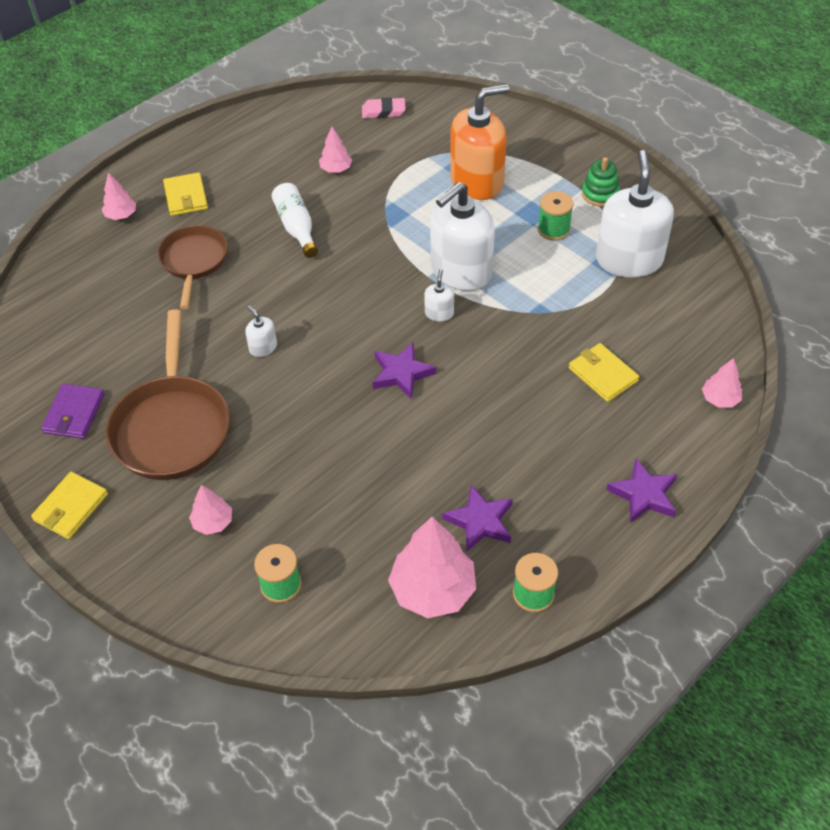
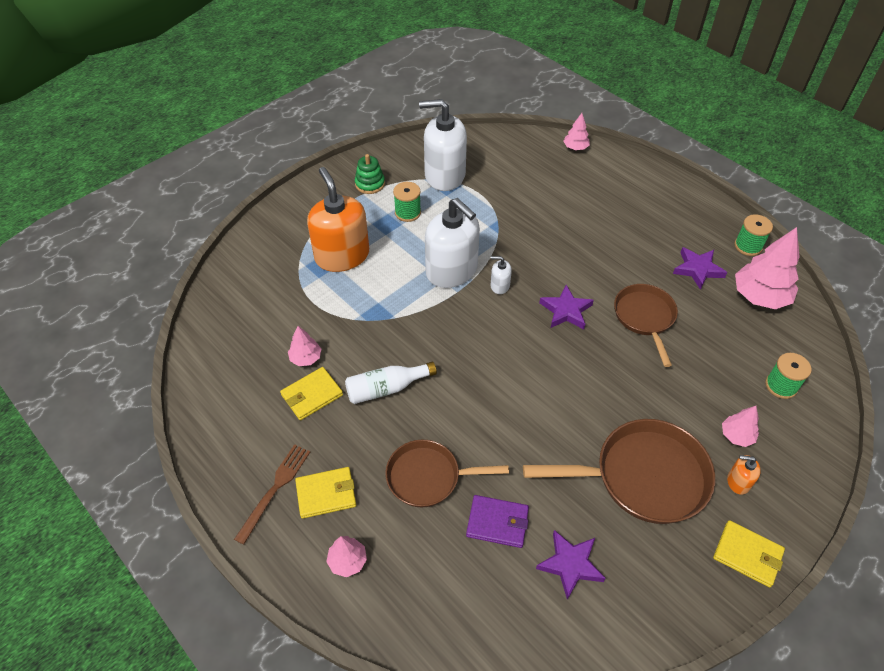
camera: 90 degrees left, 0 degrees up
(74, 413) = (638, 569): purple wallet -> purple wallet (497, 522)
(154, 513) = (738, 482): none -> orange soap dispenser
(194, 166) = (275, 490): none -> brown fork
(263, 347) = (542, 409): white soap dispenser -> none
(383, 111) = (225, 320): pink eraser -> none
(392, 451) = (645, 317): none -> brown pan
(602, 374) = (558, 199): yellow wallet -> yellow wallet (312, 395)
(644, 495) = (659, 189): purple star -> purple star (570, 565)

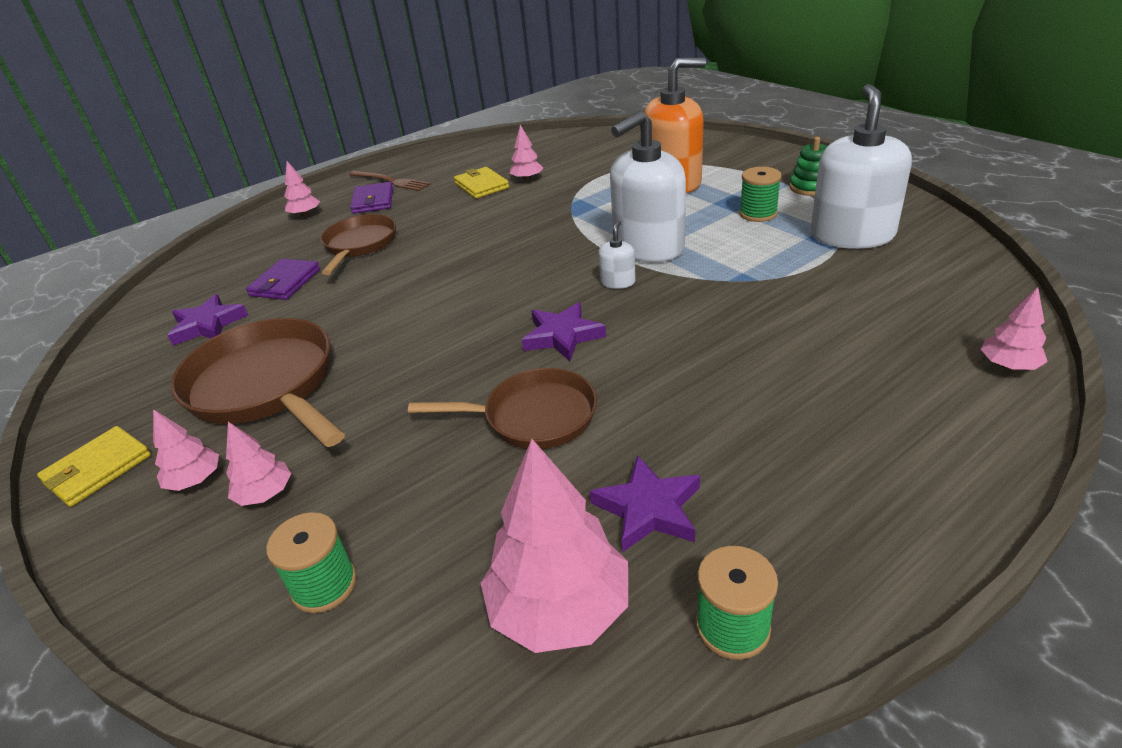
camera: 100 degrees right, 15 degrees down
(326, 494) = (373, 201): yellow wallet -> purple wallet
(386, 388) = (475, 218): white bottle -> none
(643, 477) = (266, 386): brown pan -> brown pan turned 135 degrees clockwise
(738, 482) = (195, 480): orange soap dispenser -> pink tree

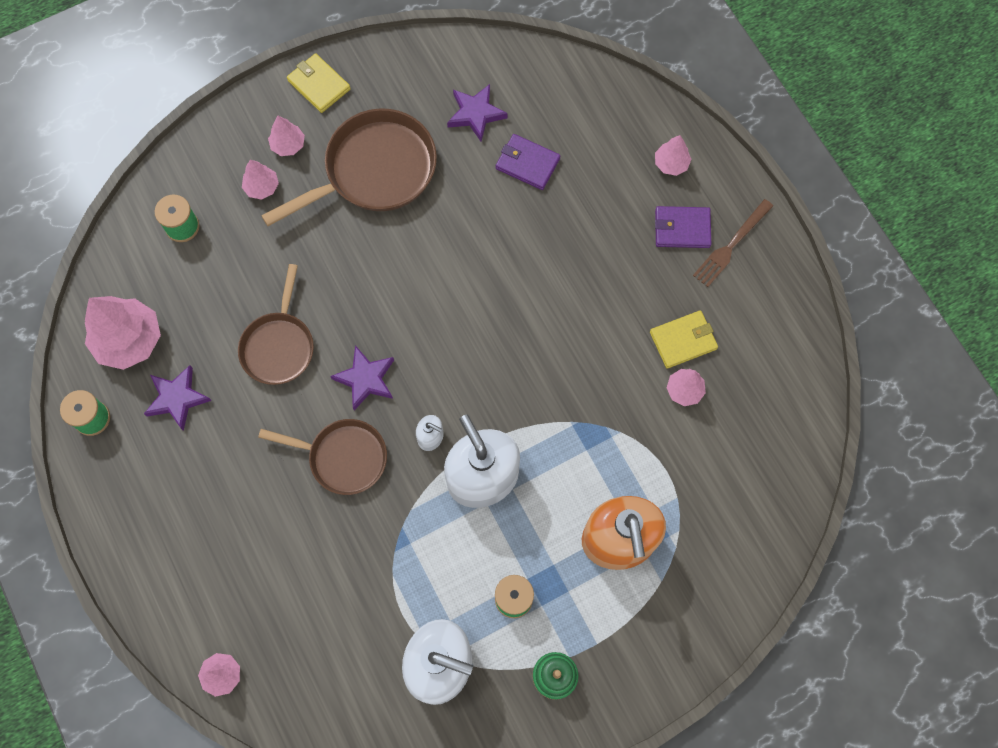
camera: 95 degrees right, 35 degrees up
(359, 245) = (580, 221): brown pan -> brown pan (343, 457)

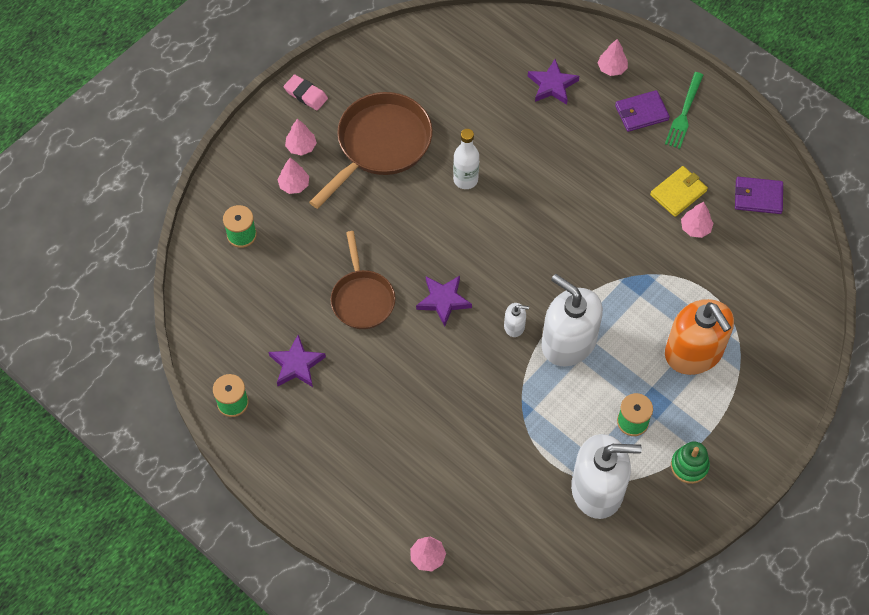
camera: 20 degrees left, 10 degrees down
(129, 340) = (236, 334): pink tree -> none
(319, 85) = (306, 94): yellow wallet -> pink eraser
(343, 457) = (452, 364): brown pan -> none
(450, 243) = (465, 180): none -> white bottle
(475, 114) = (442, 78): purple star -> purple star (552, 85)
(527, 163) = (500, 102): purple wallet -> purple wallet (758, 197)
(731, 245) = (684, 113): brown fork -> green fork

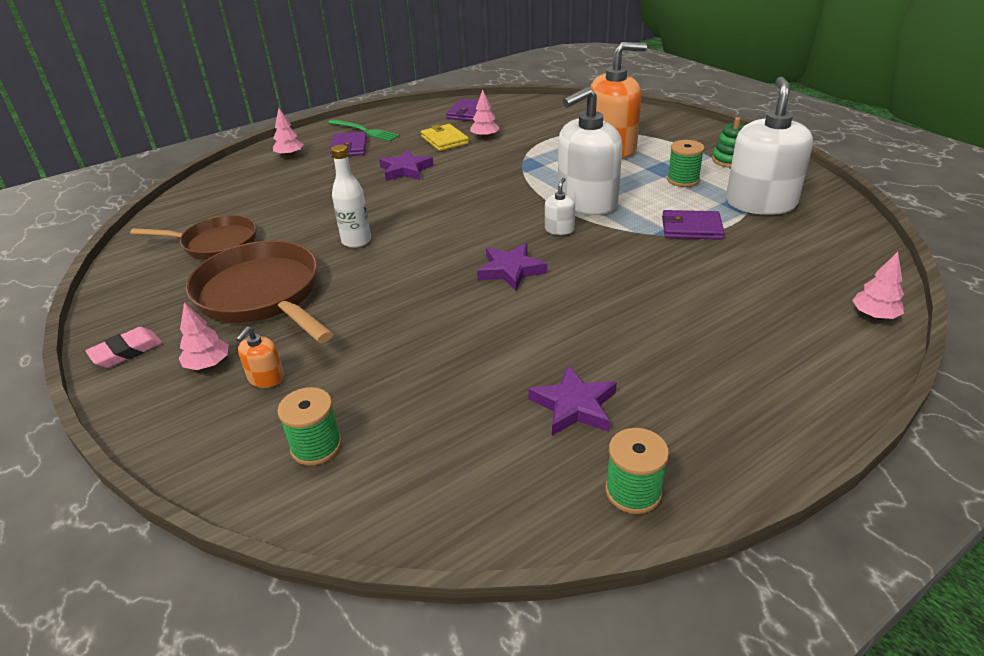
camera: 75 degrees left, 25 degrees down
(294, 185) = (266, 378): pink tree -> orange soap dispenser
(362, 299) = (484, 332): brown pan -> brown pan (215, 243)
(537, 430) = (691, 228): none -> purple wallet
(552, 85) = (280, 183): purple star -> purple star (405, 170)

